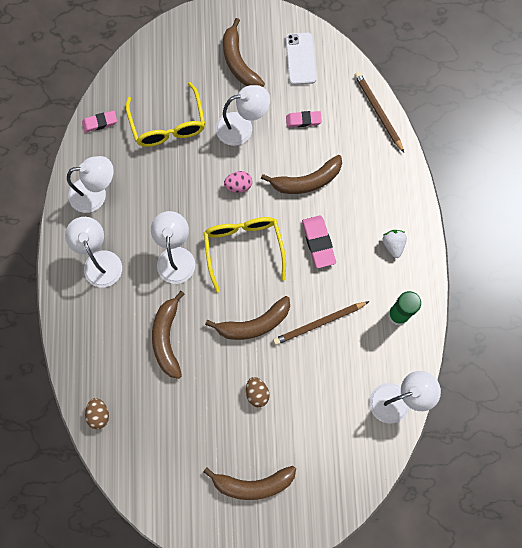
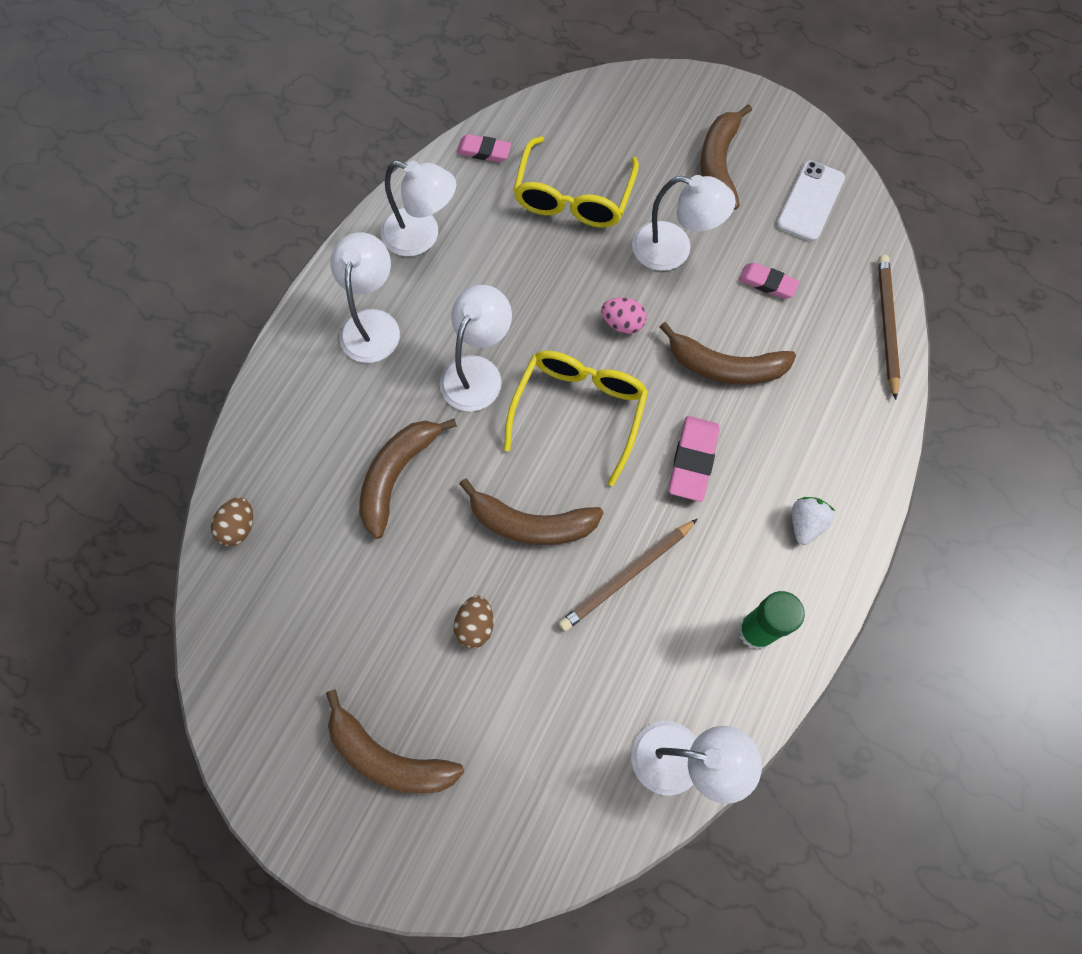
camera: 30 degrees right, 5 degrees down
(319, 323) = (627, 576): brown pencil -> brown pencil turned 45 degrees counterclockwise

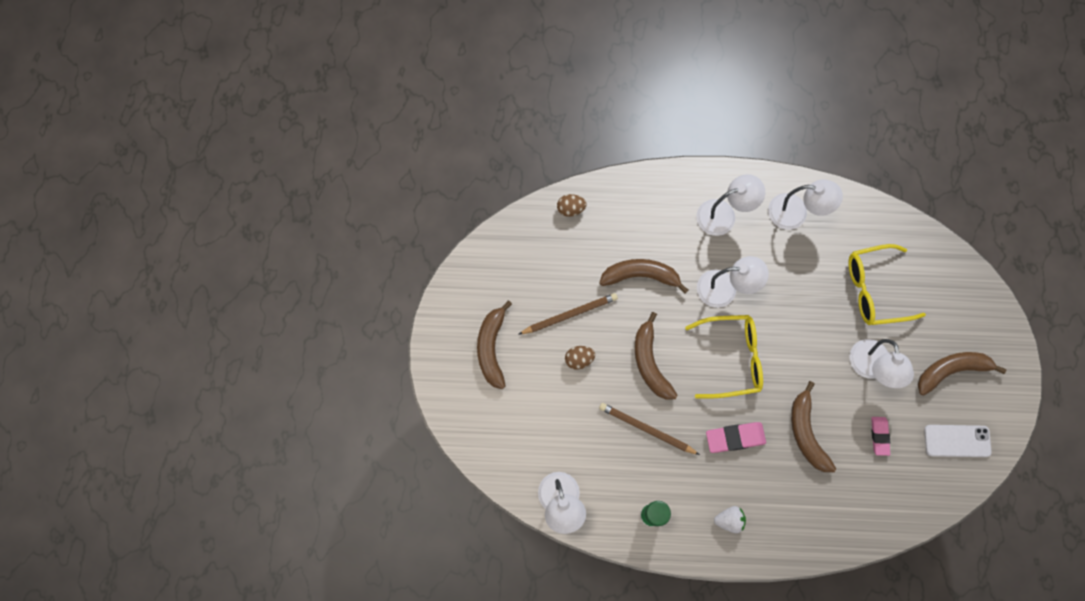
camera: 65 degrees right, 5 degrees up
(422, 236) = (796, 213): white lamp -> white lamp turned 75 degrees counterclockwise
(484, 151) = (876, 220): pink eraser -> none
(622, 323) = (802, 358): pink egg -> none
(886, 325) = (890, 523): brown pencil -> brown pencil (569, 314)

